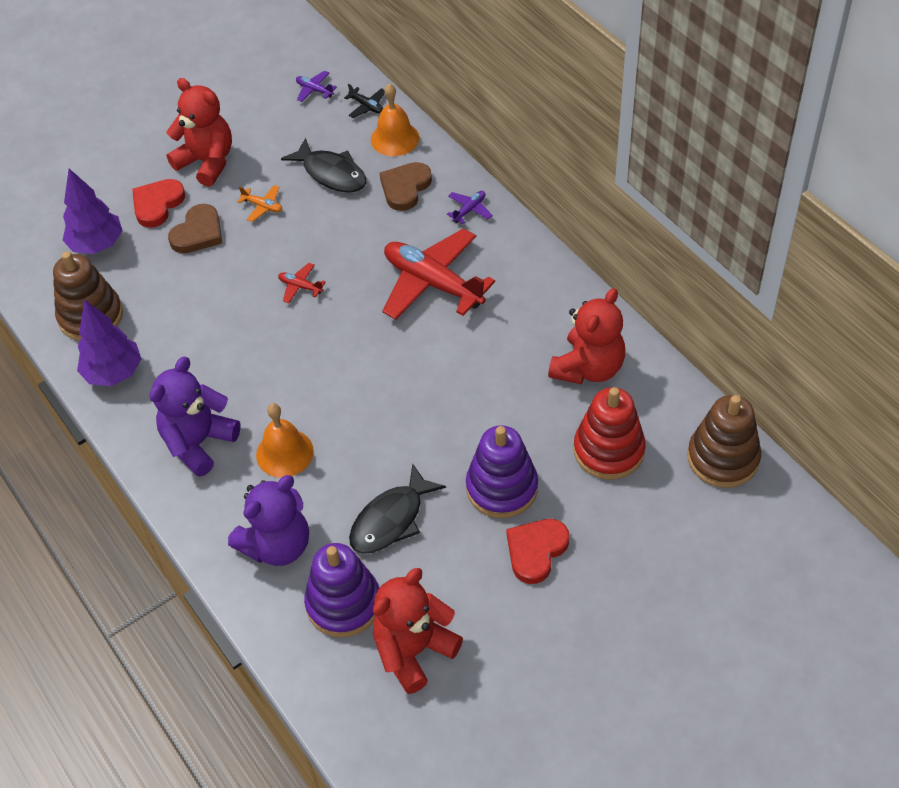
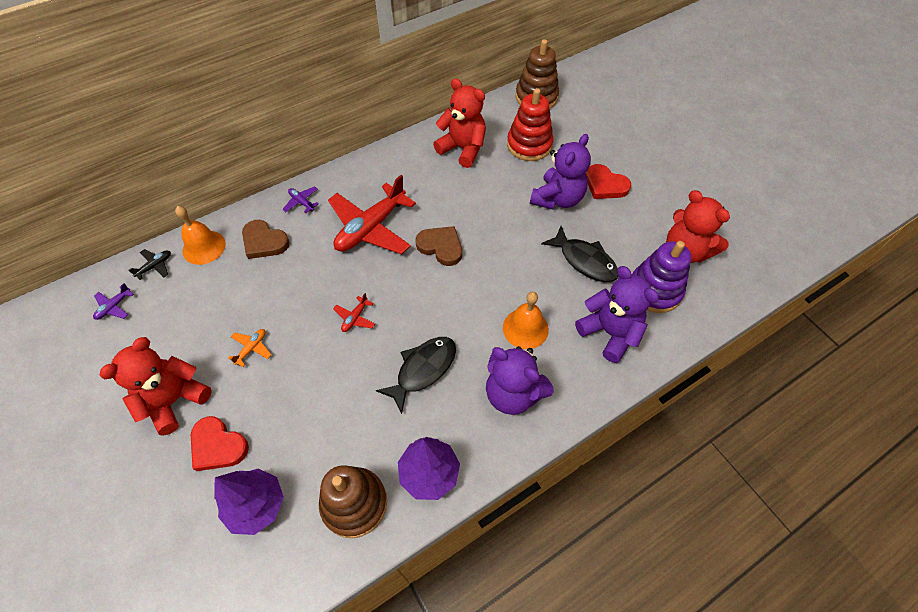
camera: 90 degrees left, 5 degrees up
(198, 233) = (268, 404): brown heart -> brown heart (441, 247)
(331, 173) = (229, 294): black fish -> black fish (423, 370)
(502, 488) = (557, 199): purple stacking toy -> purple teddy bear

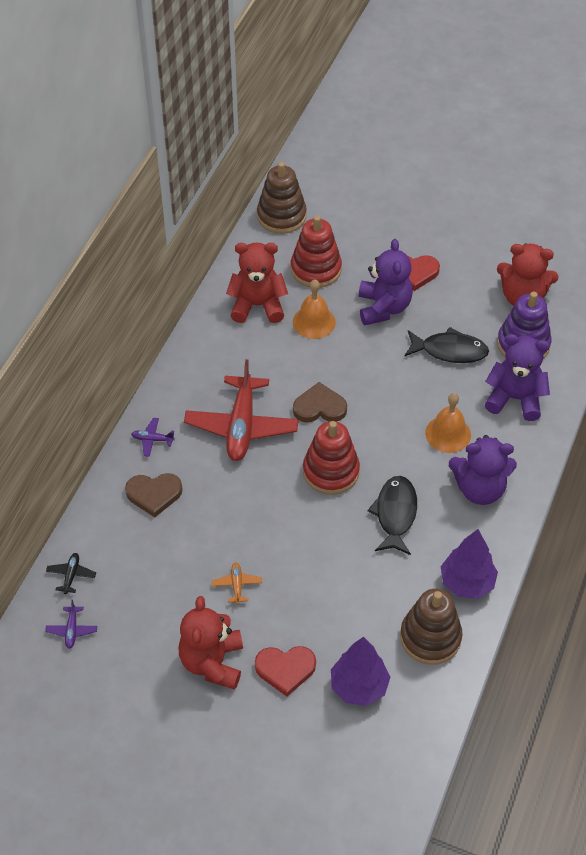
camera: 35 degrees left, 5 degrees down
(204, 247) = (100, 532): orange bell -> orange bell (314, 322)
(355, 318) = (301, 508): red plane -> none
(404, 302) = (331, 471): none -> red stacking toy

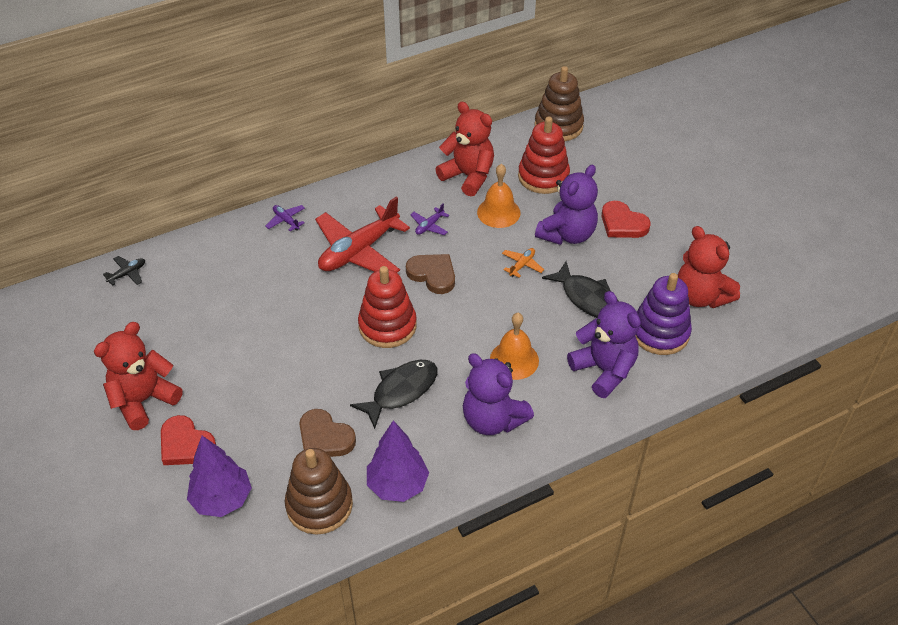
camera: 40 degrees right, 5 degrees down
(72, 630) = (84, 310): purple plane -> purple plane (429, 226)
(154, 494) = (243, 257): brown heart -> brown heart (325, 438)
(237, 585) = (224, 359): orange plane -> orange plane (522, 265)

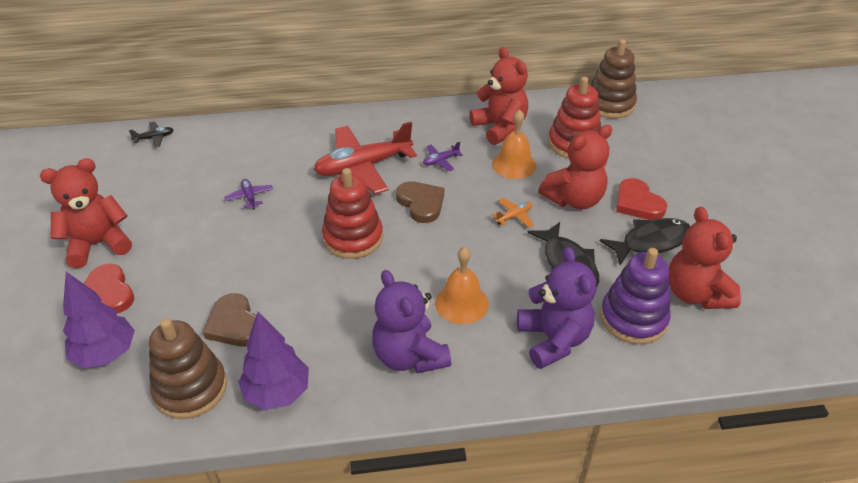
camera: 20 degrees right, 5 degrees down
(286, 220) = (313, 127): purple plane -> purple plane (249, 197)
(401, 391) = (332, 301): black fish -> black fish (651, 242)
(567, 234) = (574, 199): purple teddy bear -> red teddy bear

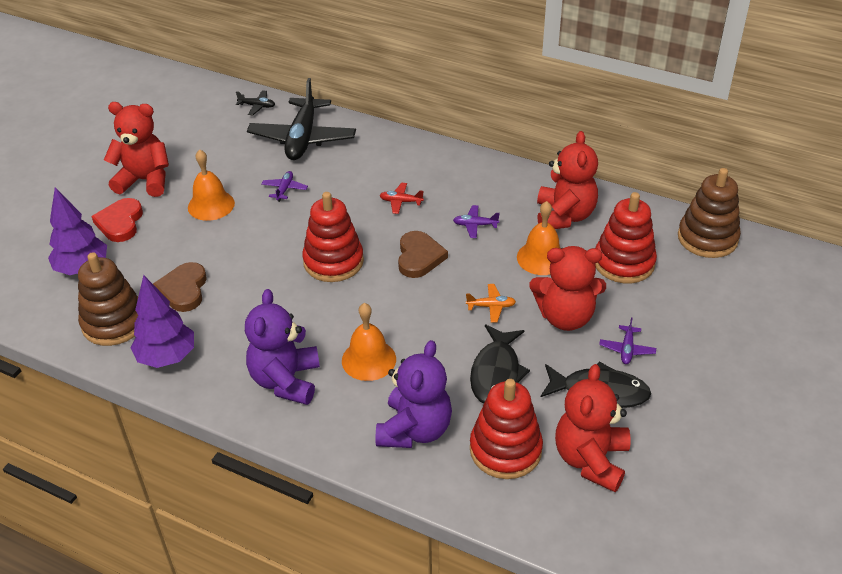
camera: 35 degrees right, 0 degrees up
(190, 238) = (211, 205): none -> orange bell
(225, 149) = (302, 138): none -> black plane
(363, 167) = (401, 202): red plane -> red plane, size x0.41
(633, 318) = (505, 450): purple stacking toy -> red stacking toy
(637, 203) = (627, 349): red heart -> purple plane

